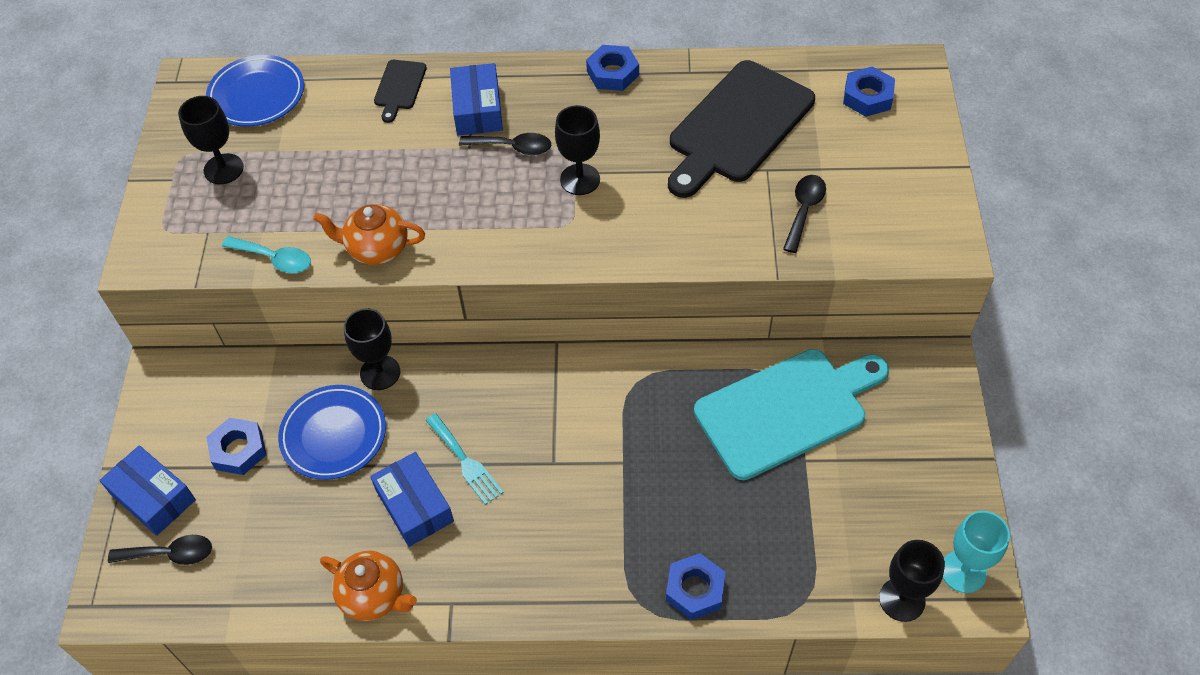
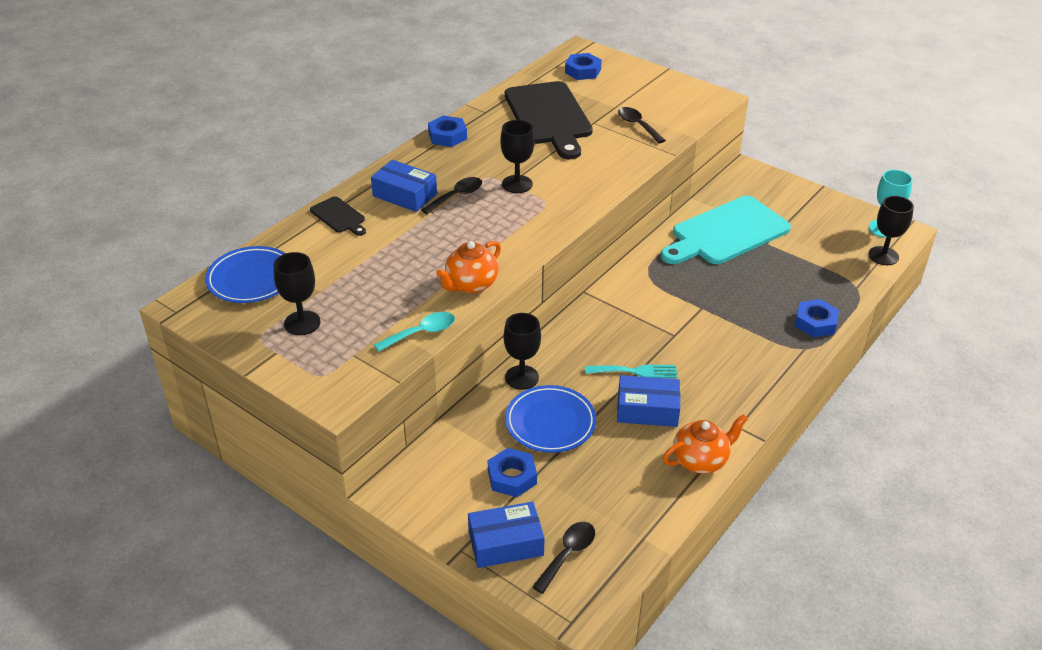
camera: 55 degrees left, 15 degrees down
(786, 410) = (726, 233): turquoise cutting board -> turquoise cutting board turned 135 degrees counterclockwise

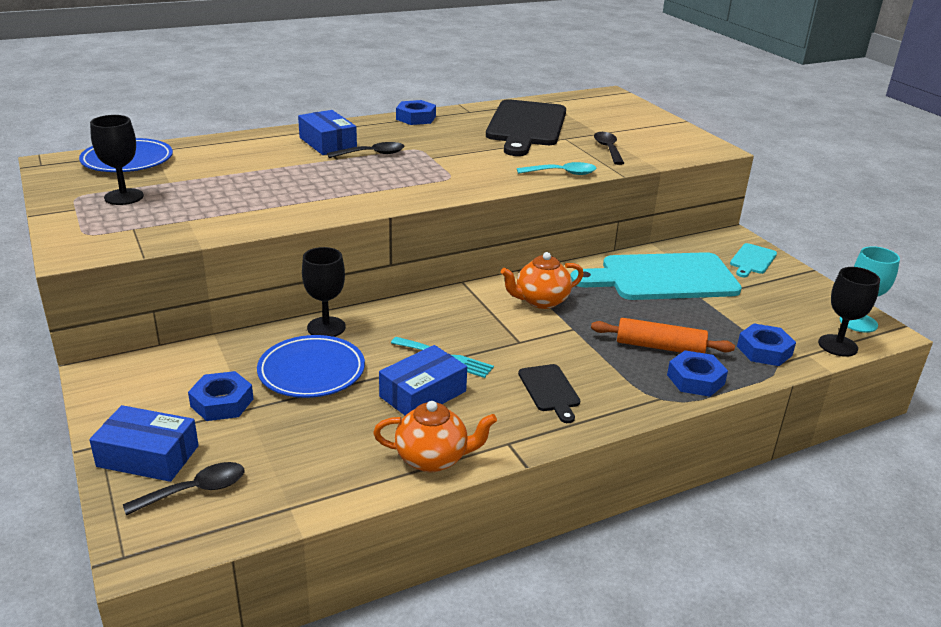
camera: 25 degrees right, 10 degrees down
(339, 216) = (254, 142): black cutting board -> black cutting board (550, 390)
(421, 333) = (213, 231): turquoise spoon -> turquoise spoon (562, 173)
(471, 285) = (303, 211): orange teapot -> orange teapot (541, 301)
(517, 184) = (438, 159): black goblet -> none
(582, 71) = (595, 106): blue nut -> blue nut (764, 351)
(647, 409) = (423, 394): blue box -> blue box turned 75 degrees counterclockwise
(772, 302) = (659, 347): none -> orange rolling pin
(776, 191) = (752, 260): none -> turquoise cutting board

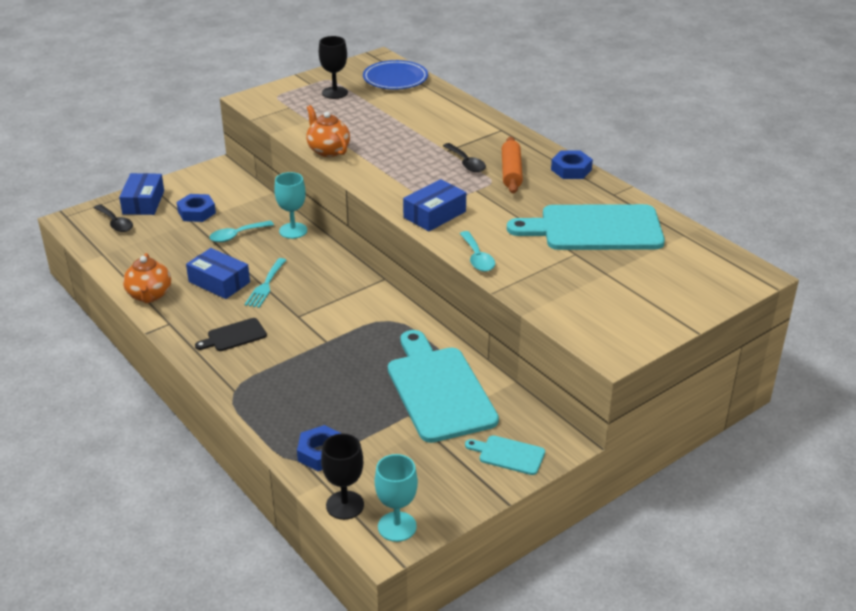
camera: 80 degrees right, 5 degrees up
(311, 371) = (237, 235): blue plate -> turquoise spoon
(326, 327) = (293, 231): black goblet -> turquoise goblet
(327, 143) = (478, 141): blue box -> blue box (434, 214)
(526, 126) = (595, 229): black cutting board -> turquoise cutting board
(541, 301) = (366, 321): orange teapot -> orange teapot (328, 150)
(608, 149) = (561, 280): black spoon -> none
(659, 347) = (310, 389): orange rolling pin -> orange rolling pin (511, 172)
(695, 379) = (264, 410): blue nut -> none

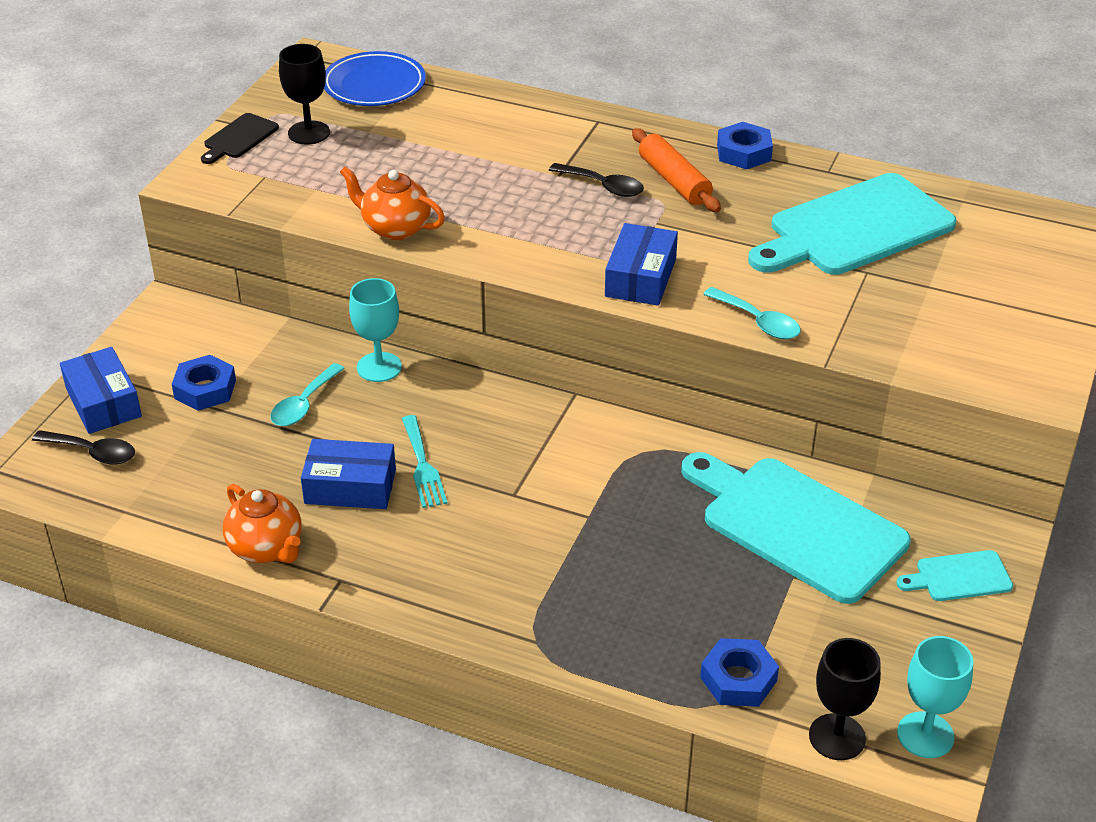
camera: 30 degrees left, 5 degrees up
(234, 336) = (454, 560): black cutting board -> black cutting board (239, 138)

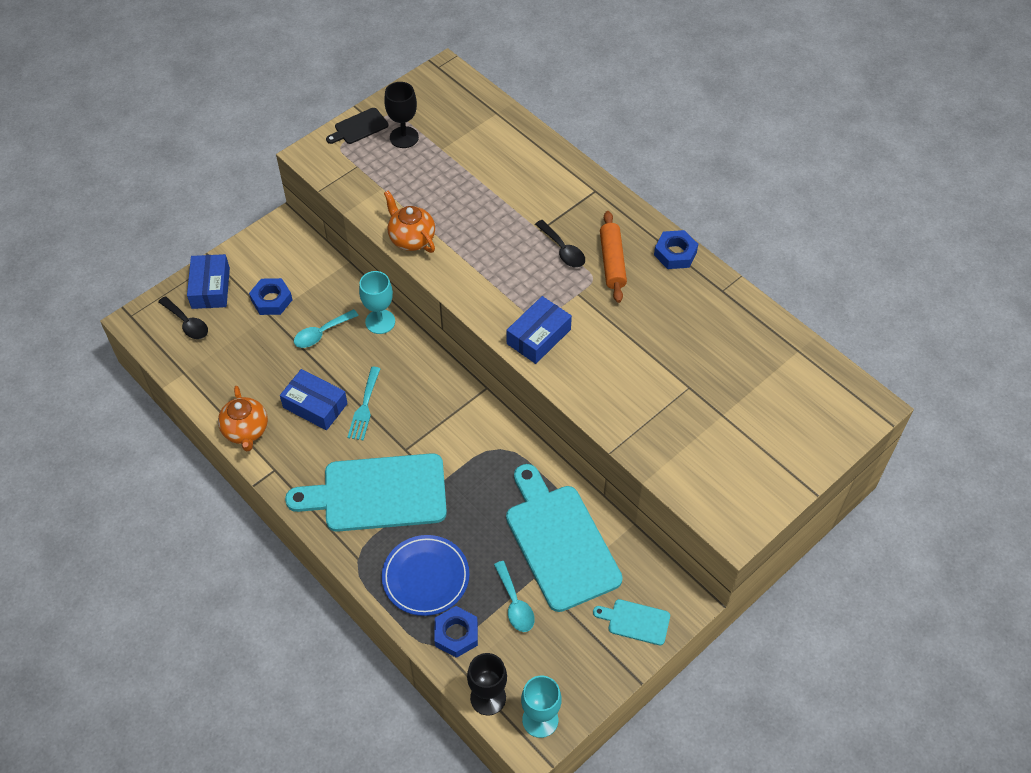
camera: 25 degrees right, 15 degrees up
(374, 85) = (468, 108): blue plate -> blue plate (426, 577)
(758, 322) = (590, 401): turquoise spoon -> turquoise spoon (515, 604)
(855, 228) = (706, 347): turquoise cutting board -> turquoise cutting board (378, 493)

